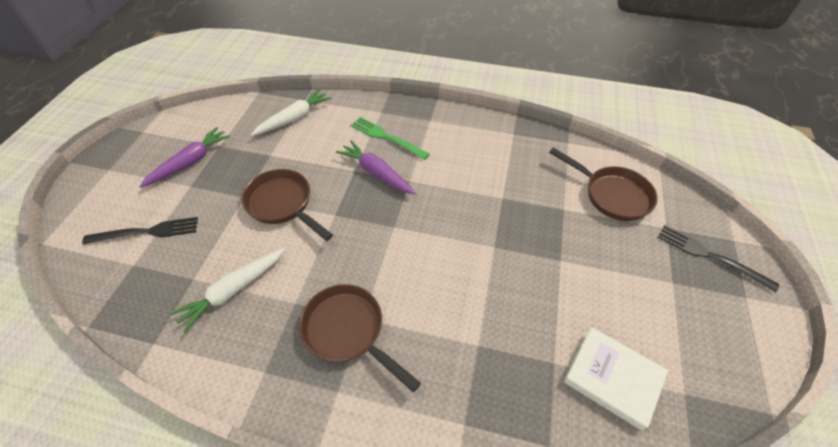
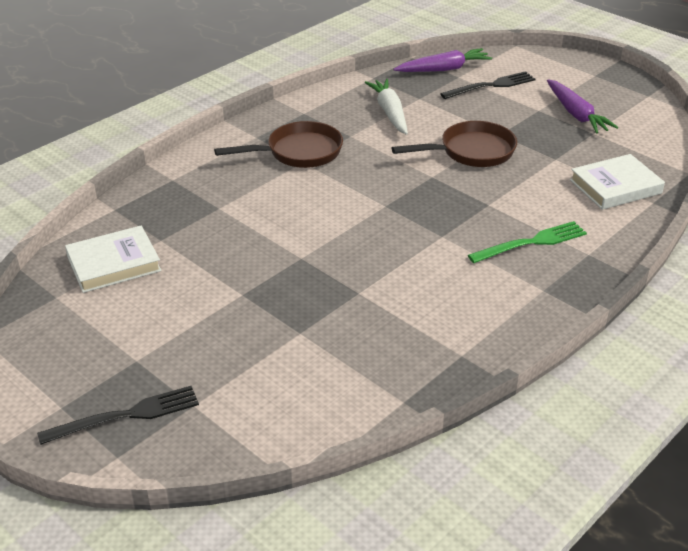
camera: 120 degrees right, 15 degrees down
(148, 232) = (492, 85): black fork -> black fork turned 135 degrees counterclockwise
(294, 118) = (615, 186): white carrot -> white book
(376, 173) = (473, 217): purple carrot -> purple carrot (443, 69)
(612, 195) = (281, 388): brown pan -> none

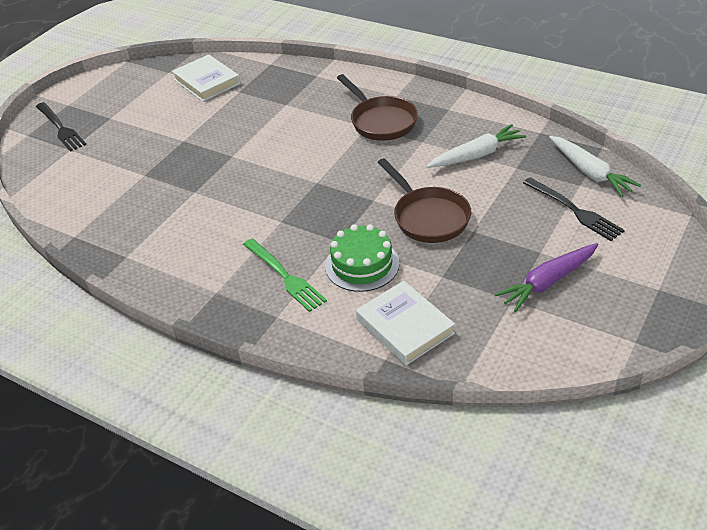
camera: 80 degrees right, 5 degrees up
(443, 69) = (589, 172): purple carrot -> white carrot
(528, 196) = (362, 265): none -> green cake

